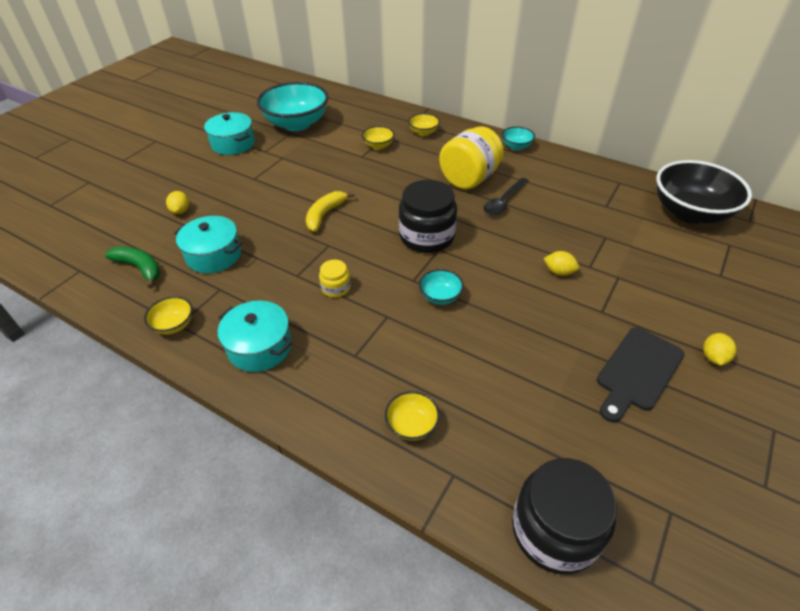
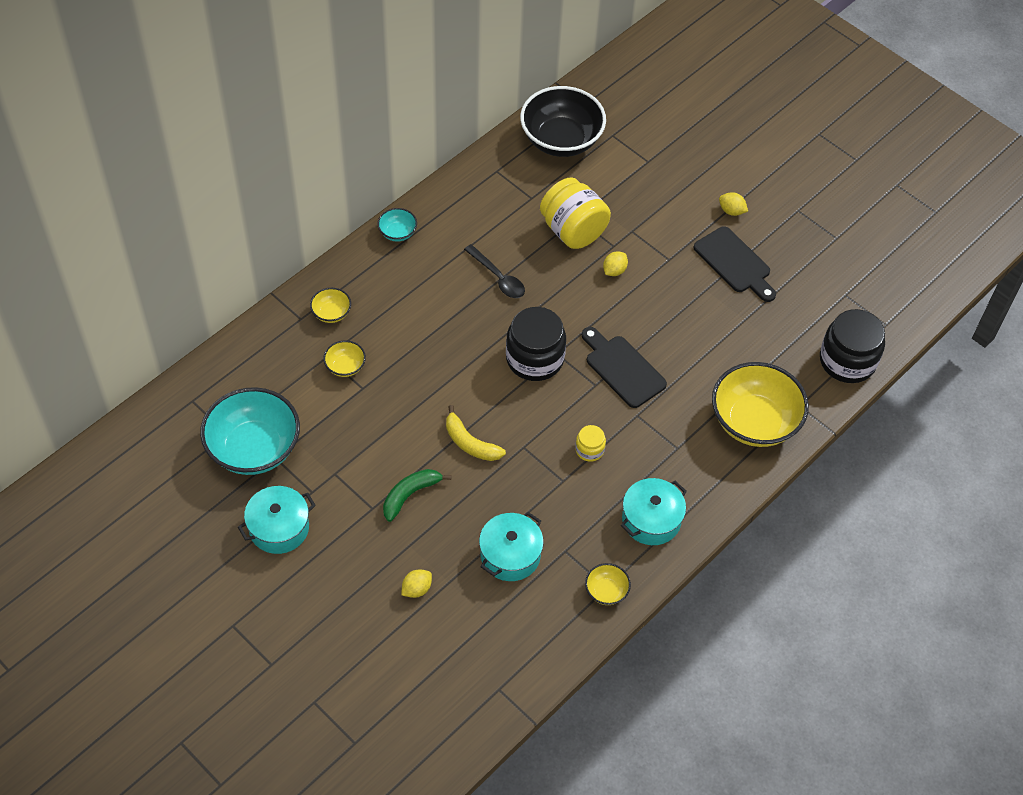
camera: 80 degrees left, 10 degrees up
(140, 268) = (512, 627): green banana -> green banana (410, 495)
(181, 211) = (416, 589): yellow lemon -> yellow lemon turned 45 degrees counterclockwise
(412, 425) = (754, 422): yellow bowl -> yellow bowl, size x2.25
(440, 296) = (622, 369): turquoise bowl -> black cutting board
(469, 179) = (447, 295): yellow jar -> yellow jar (573, 230)

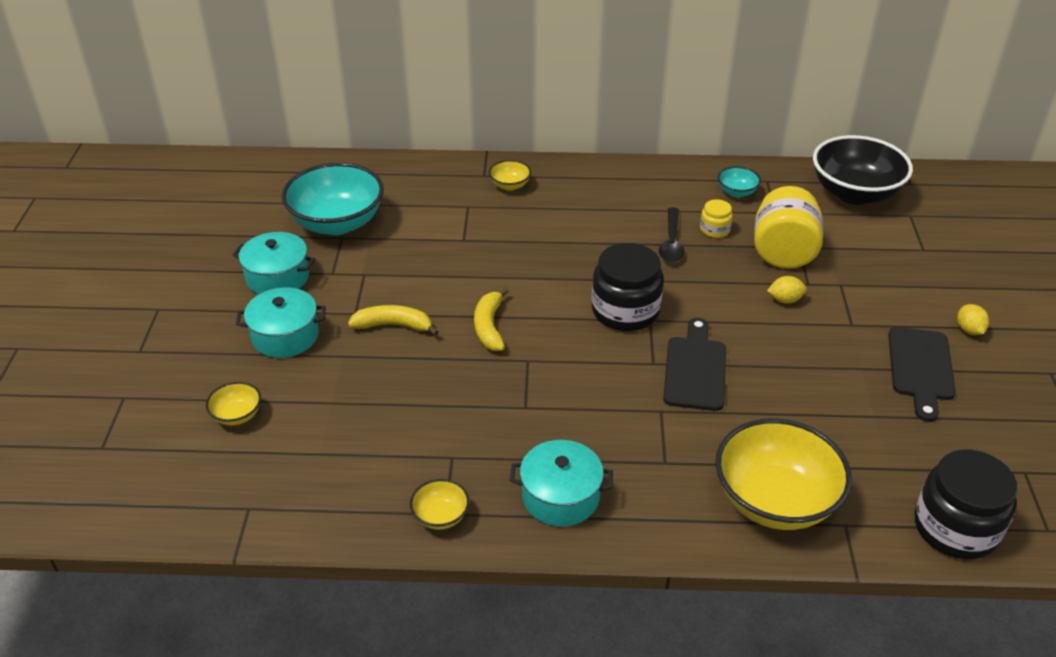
camera: 50 degrees right, 15 degrees down
(345, 366) = (471, 220): yellow bowl -> yellow bowl (237, 415)
(397, 233) = (630, 171): turquoise bowl -> turquoise bowl (737, 192)
(410, 495) = (394, 325): green banana -> yellow banana
(416, 589) = (302, 387): yellow lemon -> none
(510, 555) = (404, 423): turquoise pot -> turquoise pot (285, 336)
(589, 450) = (581, 403): yellow jar -> yellow jar (714, 229)

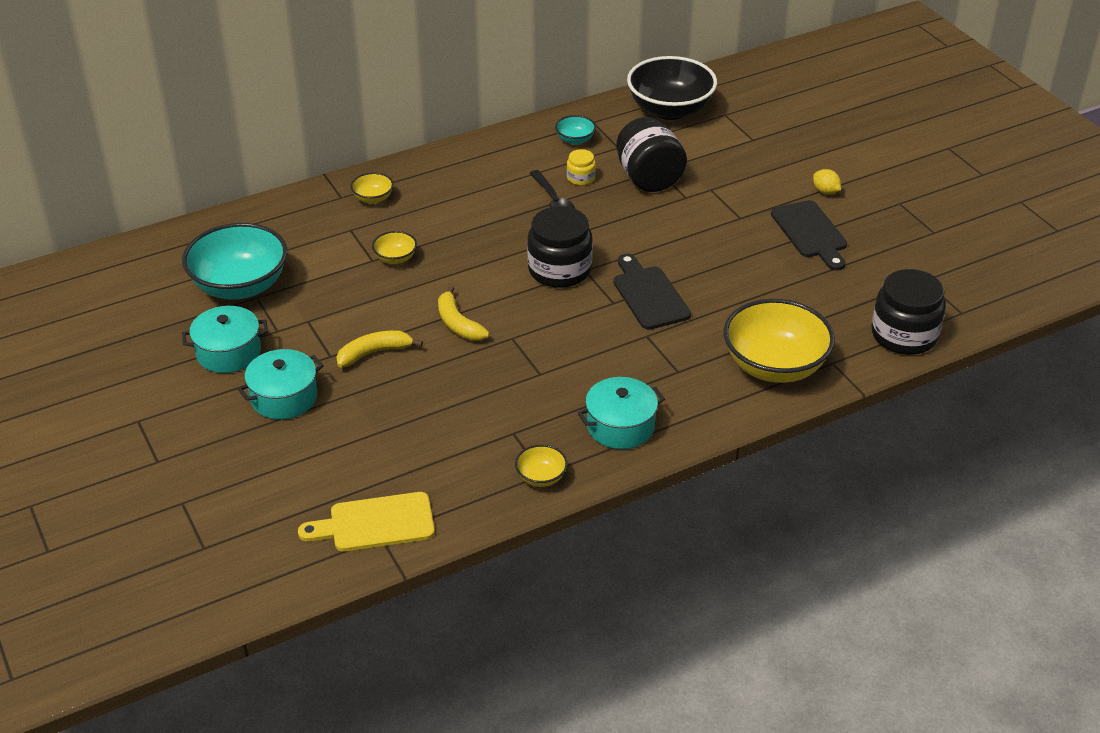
camera: 30 degrees left, 0 degrees up
(237, 415) = (302, 475): yellow bowl -> yellow bowl (395, 258)
(255, 493) = (375, 523): none -> yellow cutting board
(783, 252) = (649, 178): yellow jar -> black jar
(785, 300) = (677, 216): yellow lemon -> none

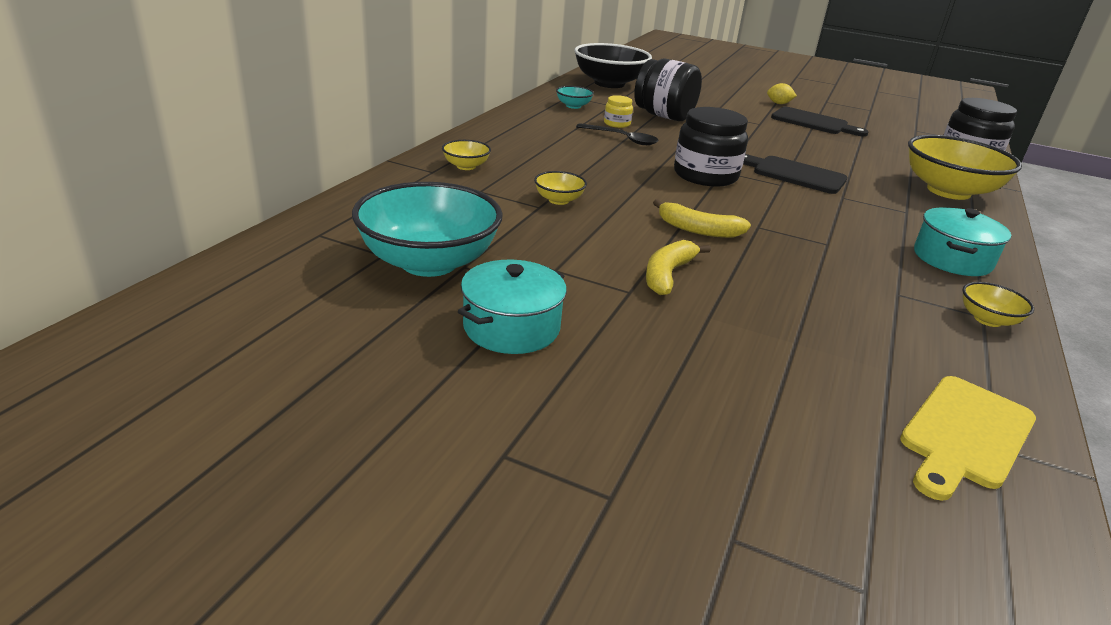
camera: 40 degrees left, 10 degrees down
(284, 397) = (648, 348): turquoise pot -> none

